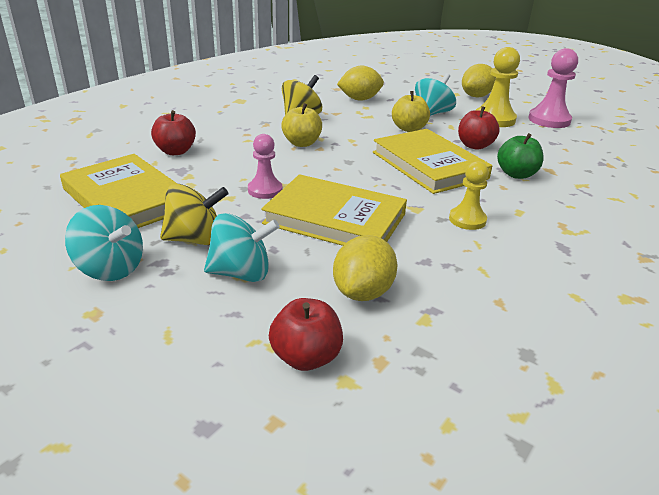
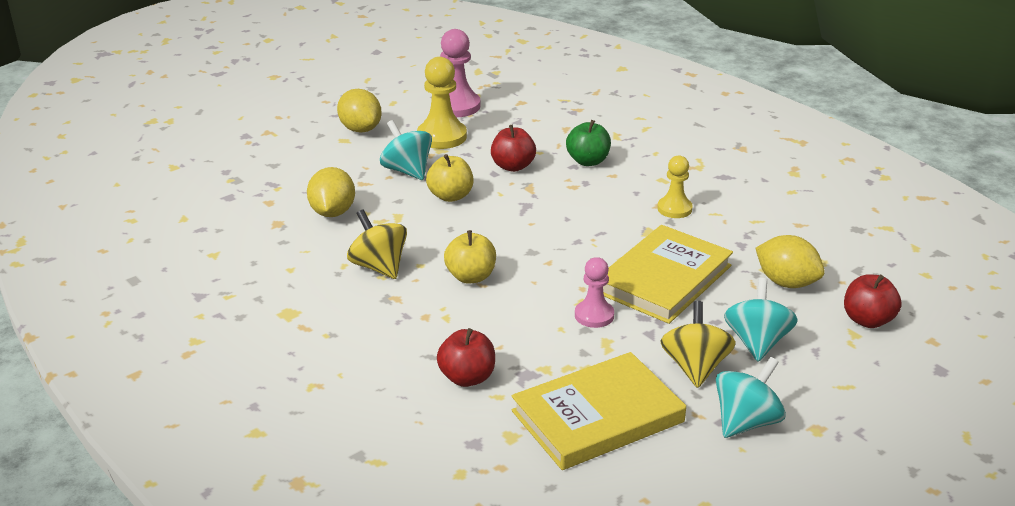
camera: 75 degrees left, 0 degrees up
(429, 165) = (555, 204): yellow book -> none

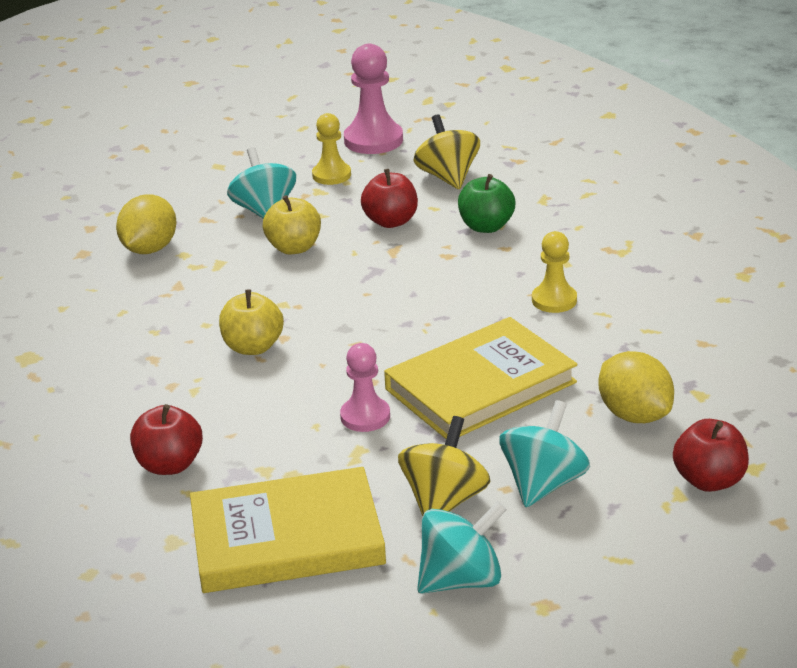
camera: 20 degrees right, 0 degrees up
(360, 129) = (245, 155): yellow lemon -> none
(379, 267) = (158, 319): yellow spinning top -> yellow spinning top (448, 177)
(442, 137) = (331, 175): yellow pawn -> yellow pawn, size x0.63

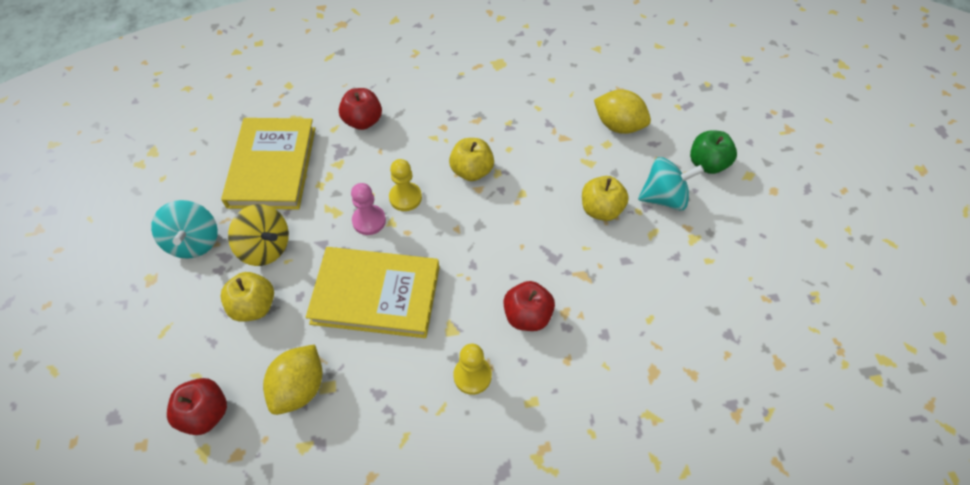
camera: 100 degrees right, 25 degrees up
(331, 175) = (722, 251): yellow pawn -> yellow pawn (405, 197)
(373, 140) = (790, 294): pink pawn -> none
(391, 221) = (630, 281): red apple -> red apple (527, 316)
(448, 177) = (707, 342): yellow spinning top -> none
(480, 386) = (376, 295): yellow book -> yellow book turned 60 degrees counterclockwise
(486, 226) = (607, 353): green apple -> green apple (707, 164)
(543, 484) = (254, 306): turquoise spinning top -> yellow apple
(634, 415) = (300, 388): yellow lemon -> yellow lemon turned 45 degrees counterclockwise

